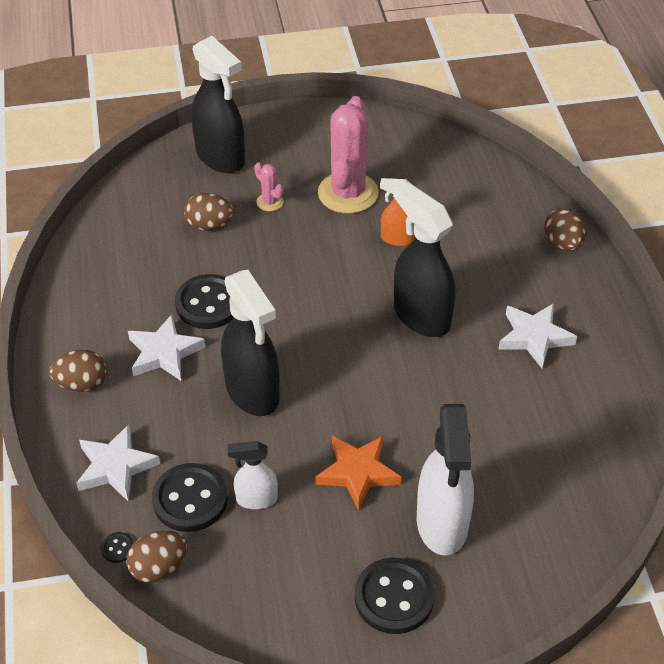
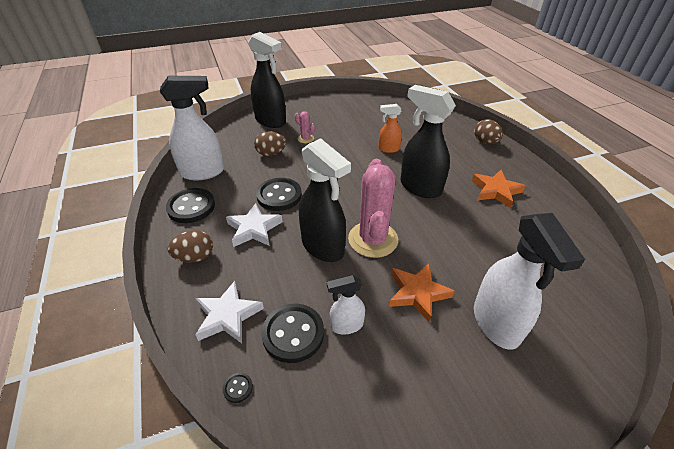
camera: 10 degrees left, 5 degrees down
(103, 248) = (203, 172): none -> white spray bottle
(159, 567) = (277, 401): brown egg -> none
(348, 193) = (351, 130): pink cactus -> pink cactus (373, 239)
(394, 597) = (487, 394): black button -> black button (191, 207)
(534, 337) = (495, 191): white star -> orange star

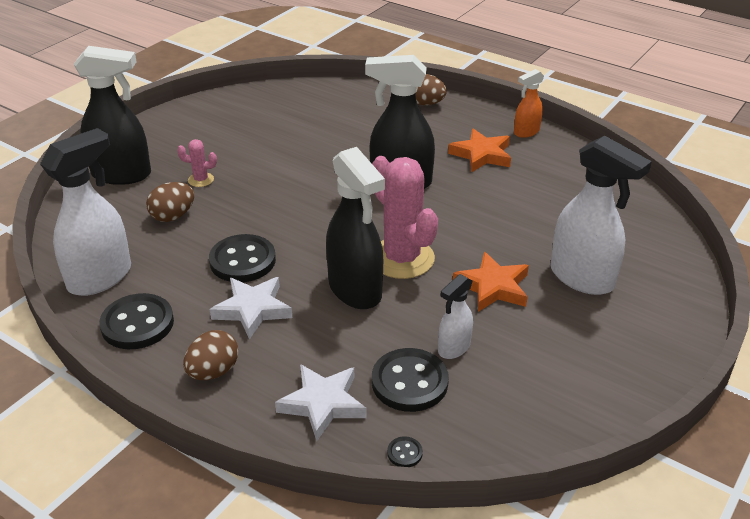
camera: 35 degrees left, 5 degrees down
(323, 247) = (355, 290): black spray bottle -> black spray bottle turned 45 degrees clockwise
(388, 149) = (322, 153): orange spray bottle -> orange spray bottle (526, 132)

